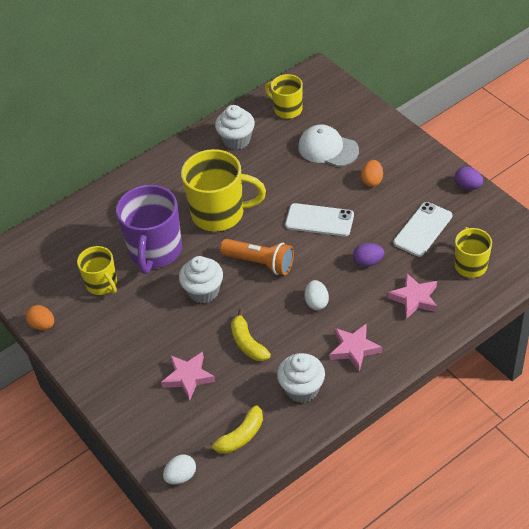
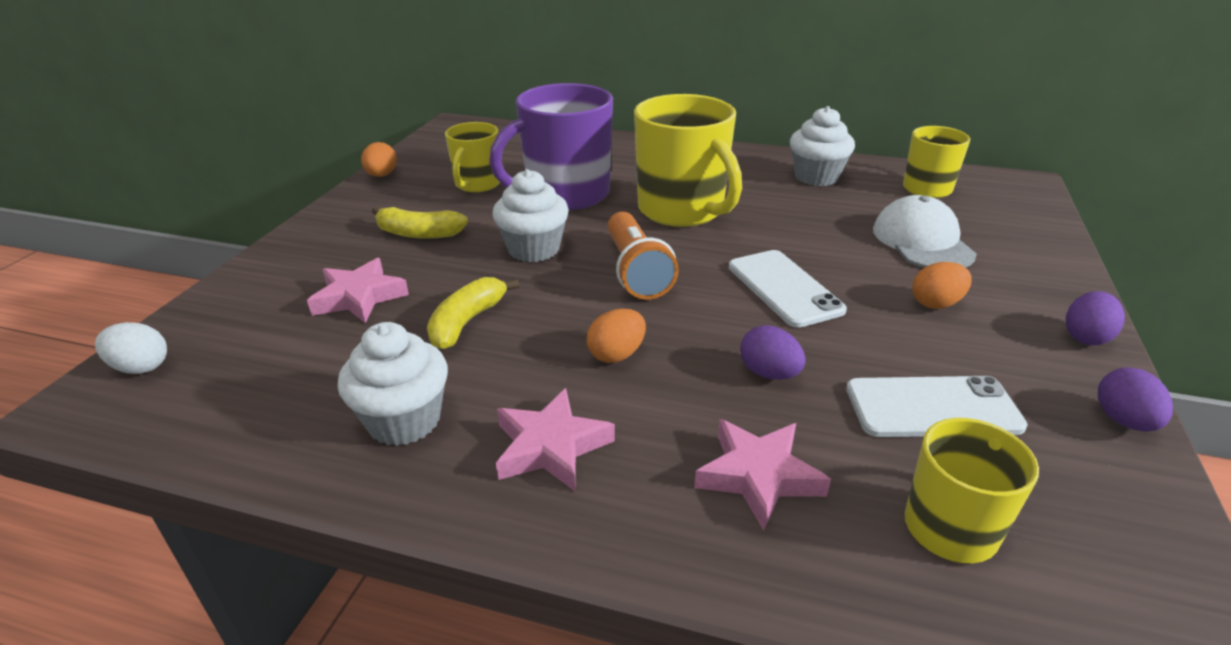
camera: 50 degrees right, 15 degrees down
(240, 437) = (252, 394): yellow banana -> yellow banana (418, 233)
(316, 302) = (616, 354): white egg -> orange egg
(426, 156) = (1086, 337): none -> purple egg

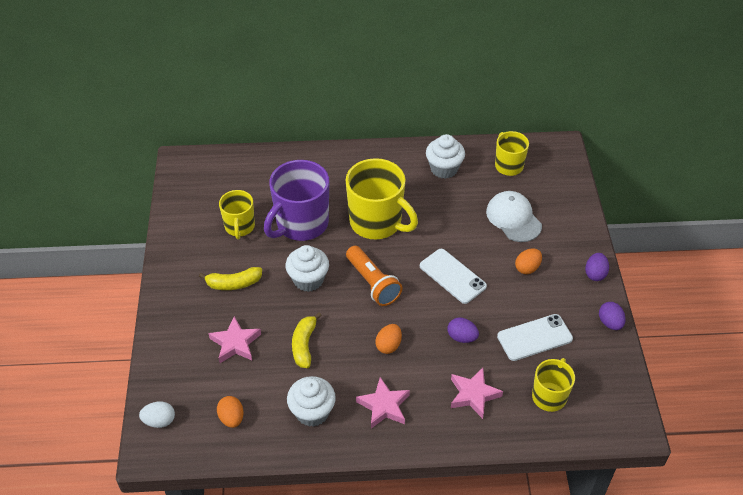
camera: 20 degrees left, 15 degrees up
(381, 175) = (170, 233): orange egg -> orange egg (231, 418)

